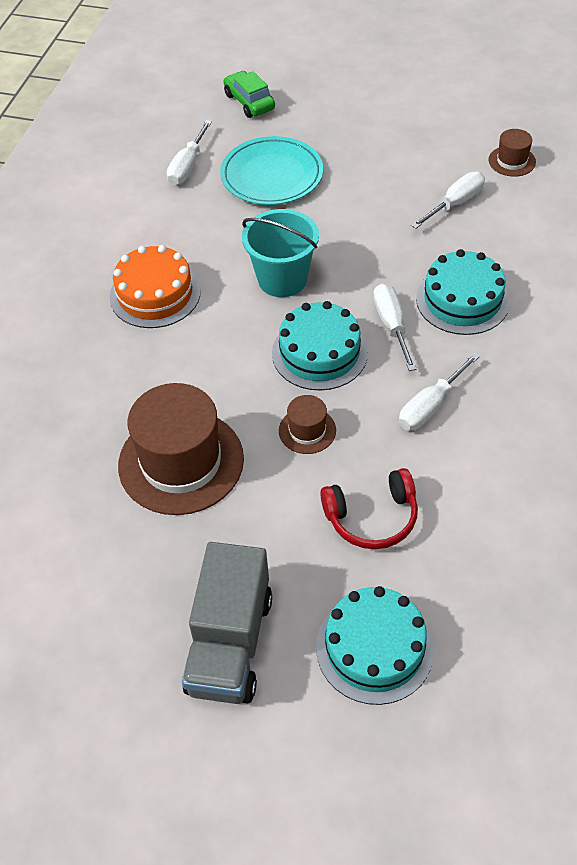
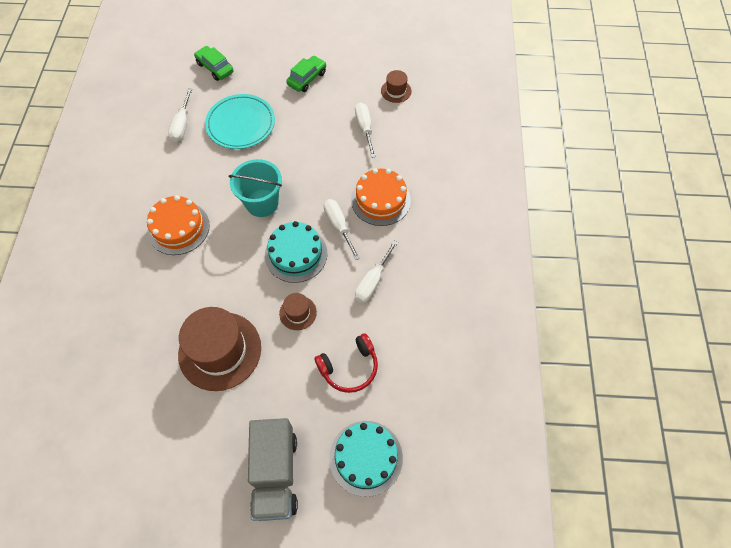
camera: 15 degrees left, 10 degrees up
(380, 130) = (307, 78): none -> green car
(455, 204) = (364, 128): white screwdriver -> white screwdriver turned 45 degrees counterclockwise
(462, 300) = (380, 200): turquoise cake -> orange cake

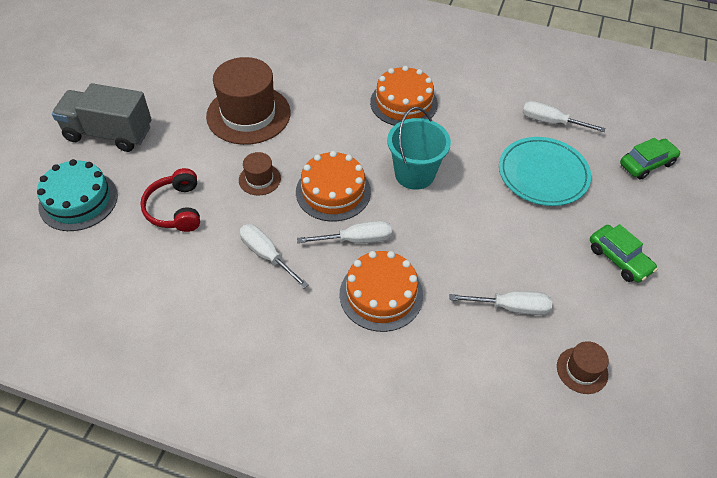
camera: 105 degrees right, 10 degrees down
(296, 254) = (333, 191): turquoise cake -> orange cake

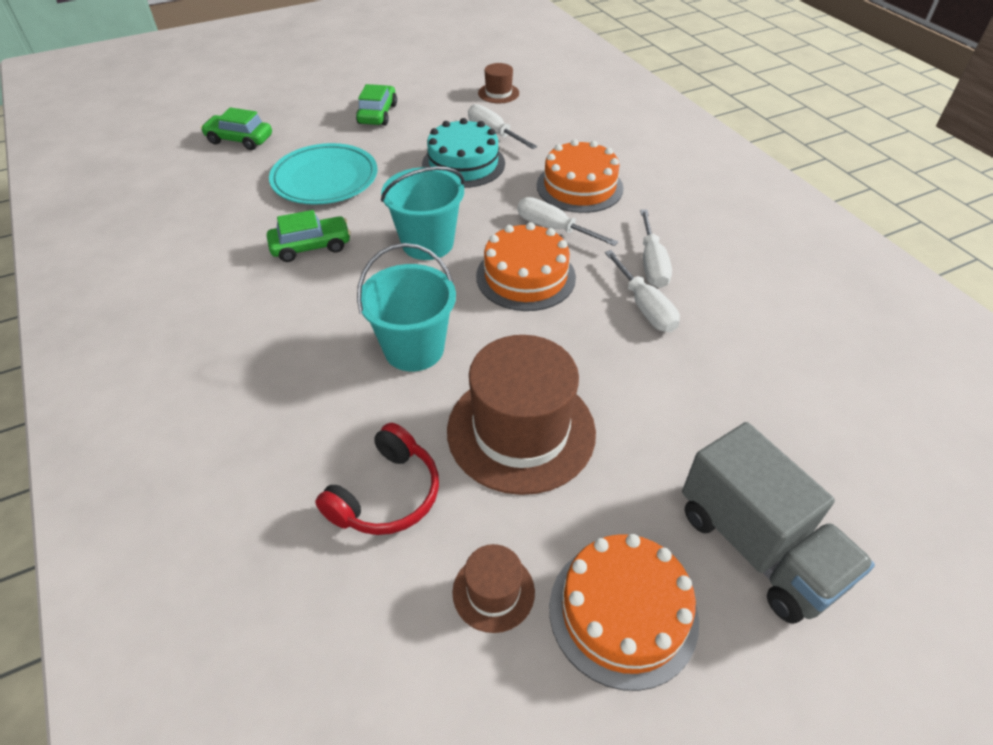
camera: 135 degrees left, 5 degrees down
(78, 200) = (851, 455): turquoise cake -> turquoise cake (463, 164)
(176, 209) = (719, 364): red headphones -> red headphones (386, 494)
(259, 179) = (590, 336): brown hat -> brown hat (493, 592)
(339, 116) = (414, 349): none -> turquoise bucket
(403, 103) = (325, 315): orange cake -> orange cake (623, 612)
(470, 129) = (311, 246): none -> green car
(551, 122) = (236, 206): white screwdriver -> white screwdriver (644, 307)

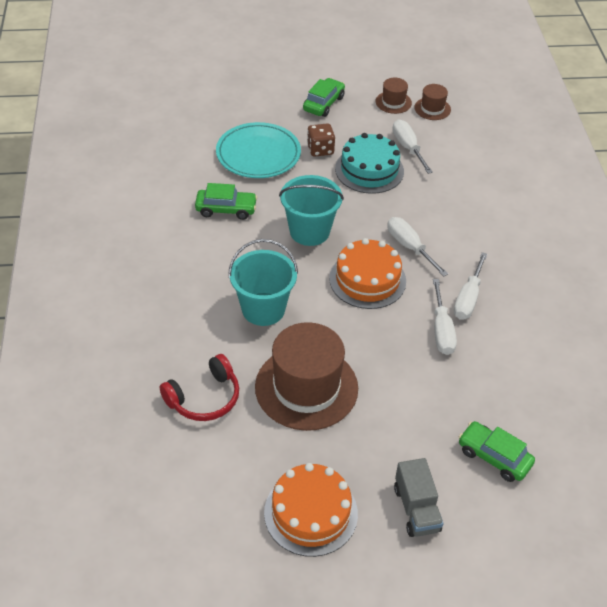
camera: 20 degrees right, 0 degrees up
(239, 140) = (209, 100): green car -> green car (494, 457)
(396, 157) = (320, 149): none -> brown dice
(493, 592) = (241, 474): brown hat -> brown hat (393, 102)
(579, 187) = (450, 217): orange cake -> none
(757, 547) = (416, 509): grey truck -> grey truck, size x0.62

